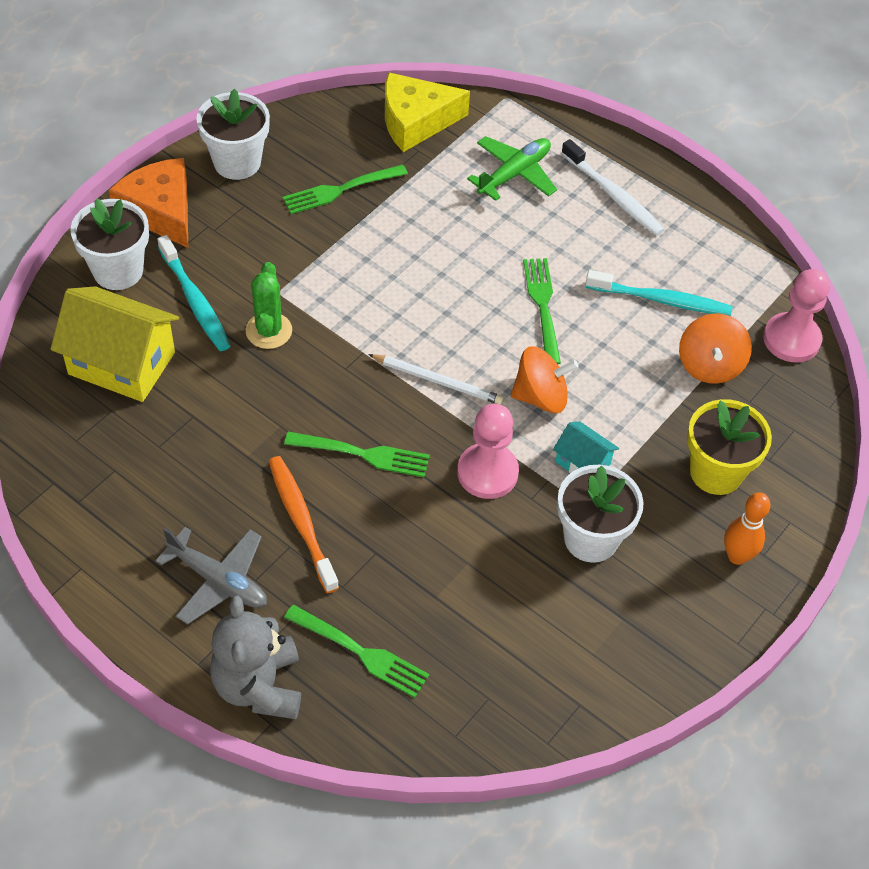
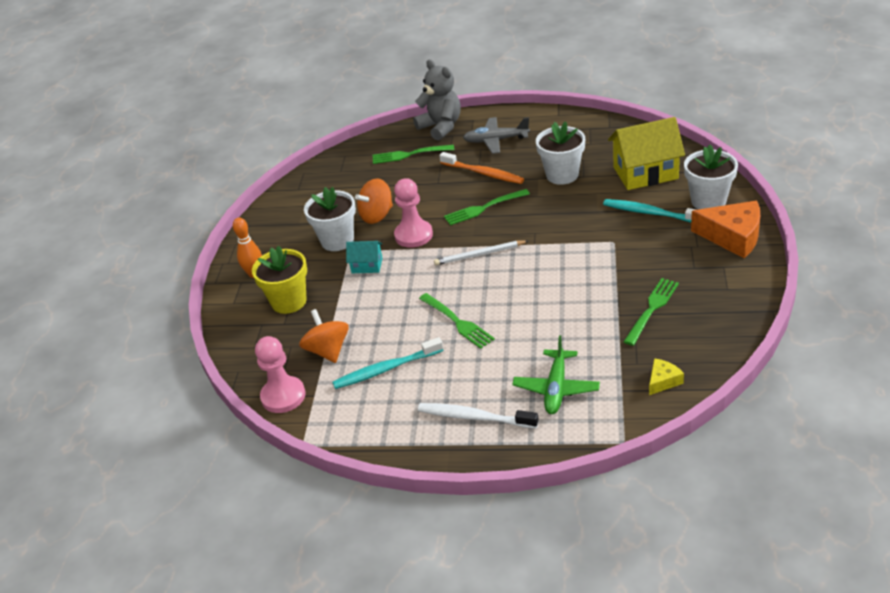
camera: 155 degrees right, 15 degrees down
(237, 162) = (733, 285): white flower pot -> white flower pot (562, 175)
(269, 331) = (594, 224): green cactus -> none
(416, 121) = (663, 381): yellow cheese -> yellow cheese, size x0.50
(541, 396) = (416, 280): orange spinning top -> orange spinning top (377, 215)

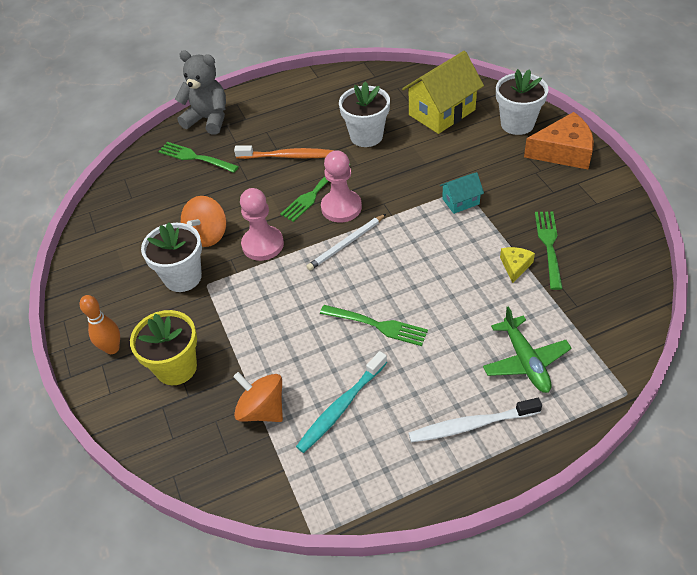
camera: 30 degrees left, 10 degrees up
(283, 396) = (249, 485): pink pawn -> pink pawn (341, 207)
(367, 265) = (236, 295): turquoise house -> turquoise house (460, 201)
(410, 154) = (196, 157): green fork -> green fork turned 60 degrees clockwise
(496, 140) = (275, 119): grey plane -> none
(650, 213) = (475, 150): turquoise toothbrush -> none
(663, 381) = (613, 315): yellow cheese -> yellow cheese (515, 266)

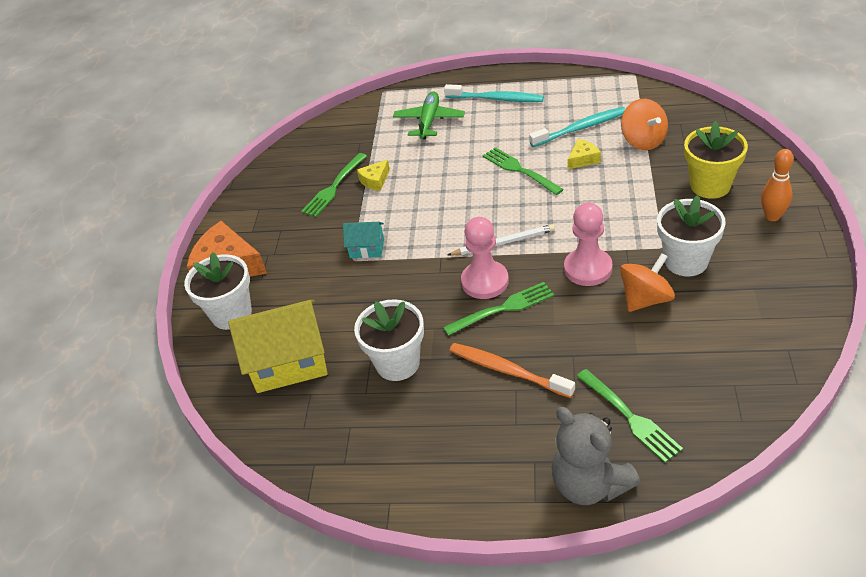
camera: 150 degrees left, 5 degrees down
(318, 361) = (583, 159): none -> yellow cheese
(471, 425) = (496, 99): white toothbrush -> turquoise toothbrush

